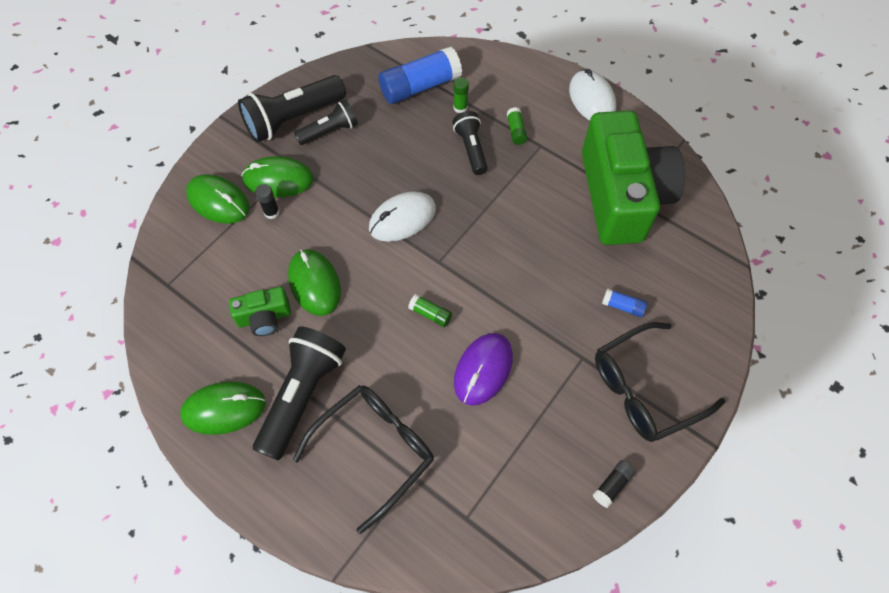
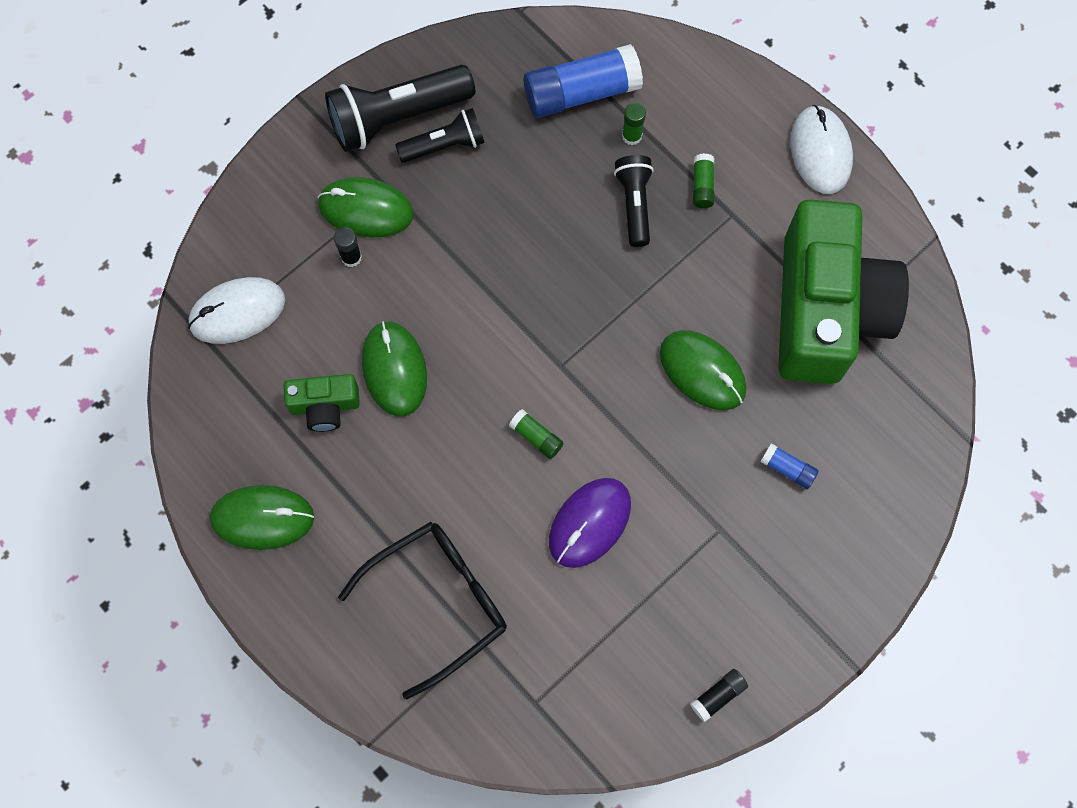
camera: 10 degrees right, 10 degrees up
(218, 201) = (283, 229): green mouse -> green mouse (702, 371)
(302, 395) = (359, 518): black flashlight -> none
(402, 218) = (523, 295): white mouse -> white mouse (237, 312)
(645, 389) = (789, 583): black glasses -> none

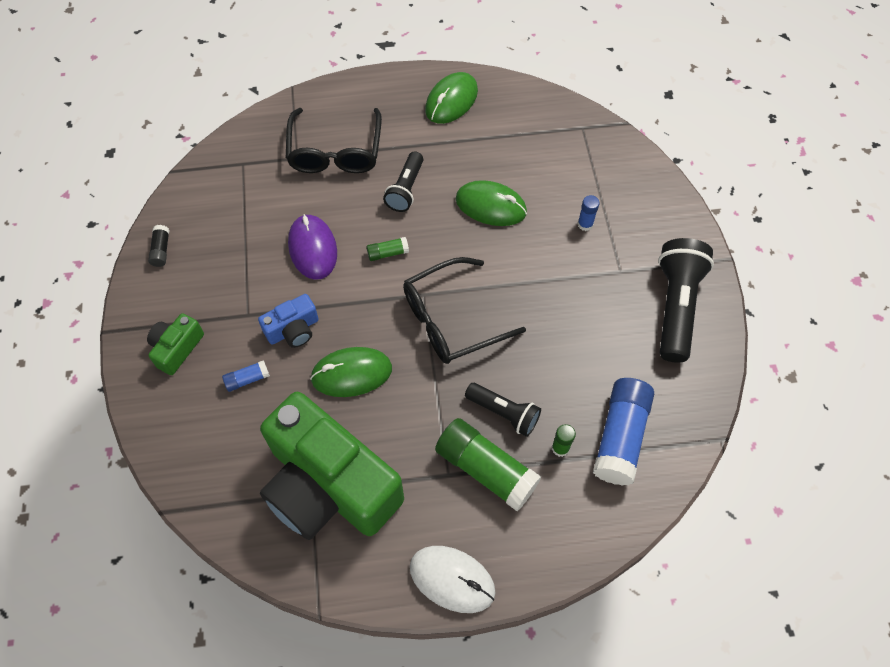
camera: 125 degrees right, 10 degrees down
(237, 312) = (589, 150): white mouse -> none
(325, 406) = (495, 161): green camera -> green camera (177, 348)
(351, 257) = (585, 224): black glue stick -> blue glue stick
(366, 209) = (615, 250): green mouse -> none
(444, 145) = (634, 322): black flashlight -> black flashlight (406, 189)
(568, 316) = (452, 319): none -> black glasses
(700, 466) = (293, 329): none -> blue camera
(702, 185) = (486, 469): green glue stick -> green glue stick, size x2.22

